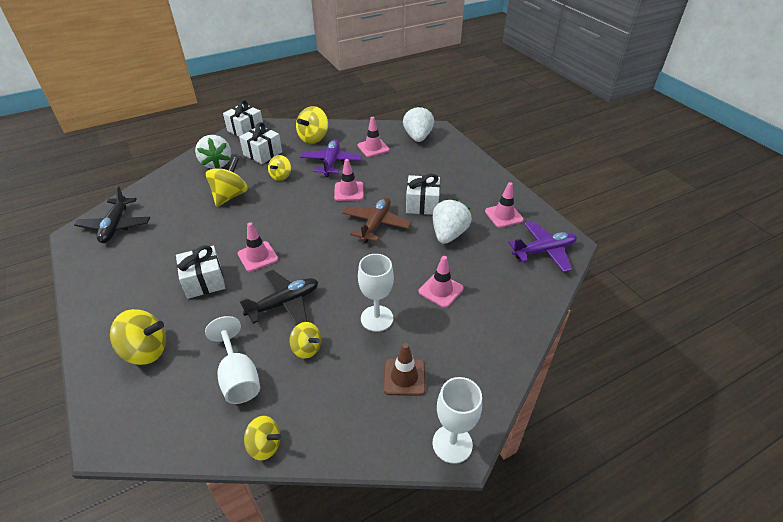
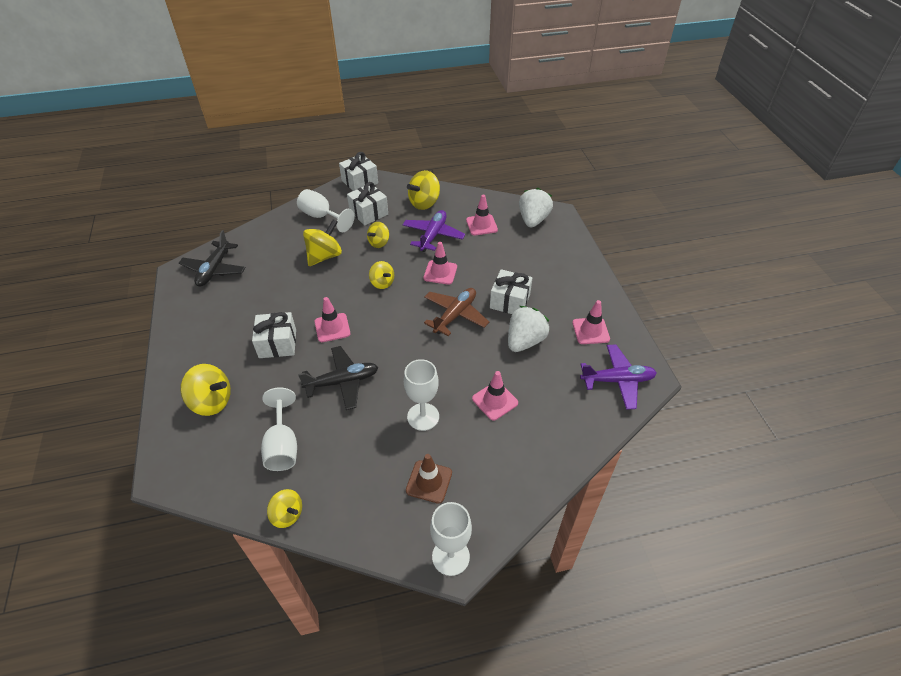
camera: 15 degrees right, 5 degrees up
(216, 163) = (321, 217): white strawberry -> white goblet
(307, 348) = (349, 432): yellow spinning top -> yellow spinning top (382, 283)

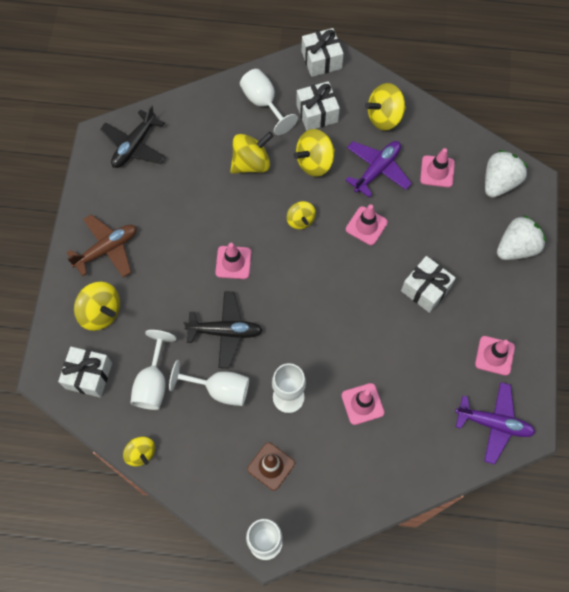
camera: 20 degrees right, 20 degrees up
(277, 343) = (175, 264): white gift -> white gift (88, 376)
(353, 430) = (220, 389): none -> white goblet
(379, 243) = (314, 162): yellow spinning top -> yellow spinning top, size x1.58
(455, 315) = (361, 288): brown plane -> brown plane (107, 249)
(525, 341) = (420, 345): white strawberry -> white strawberry (516, 247)

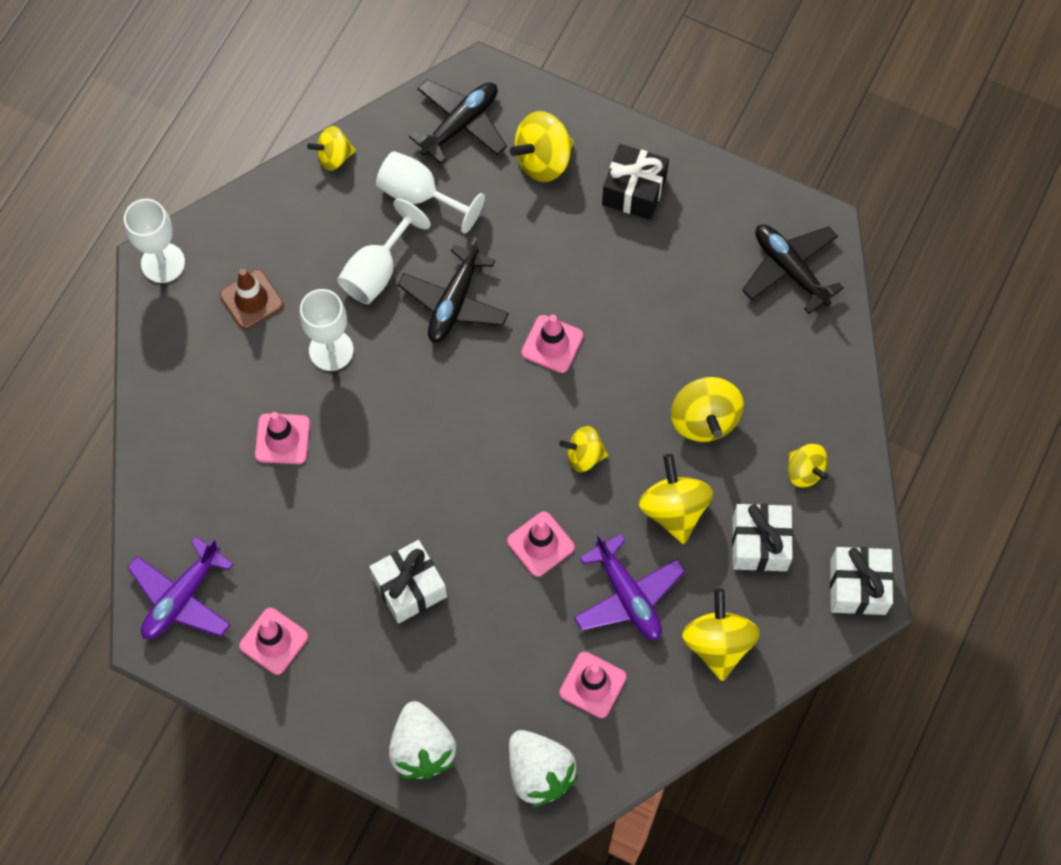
camera: 110 degrees right, 0 degrees up
(88, 376) = (460, 124): white gift -> black plane
(107, 249) = (634, 191): brown plane -> black gift
(263, 103) = (804, 471): white goblet -> yellow spinning top

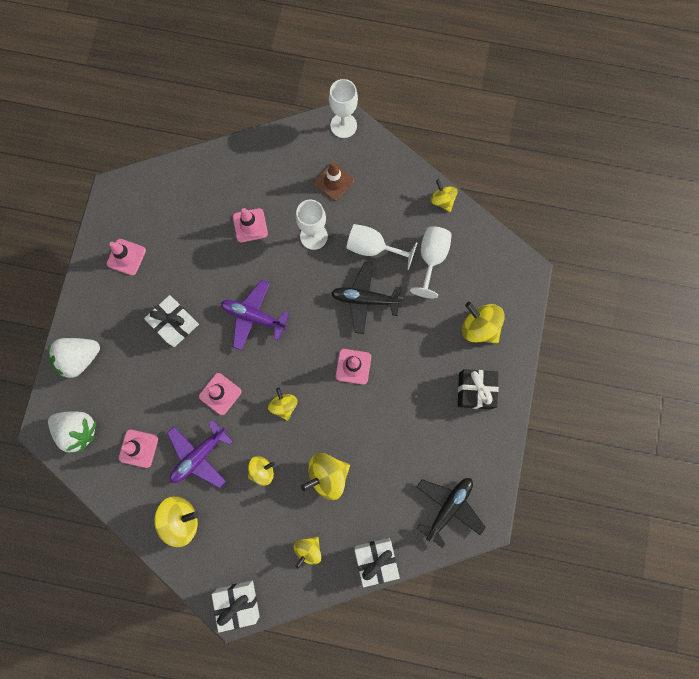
camera: 75 degrees right, 10 degrees up
(182, 597) = (141, 199): purple plane -> purple plane (254, 317)
(460, 124) = (488, 269): black plane -> none
(539, 773) = (78, 430): white strawberry -> white strawberry turned 105 degrees counterclockwise
(674, 509) = (262, 470): yellow spinning top -> yellow spinning top, size x0.63
(759, 544) = (252, 531): white gift -> white gift (375, 559)

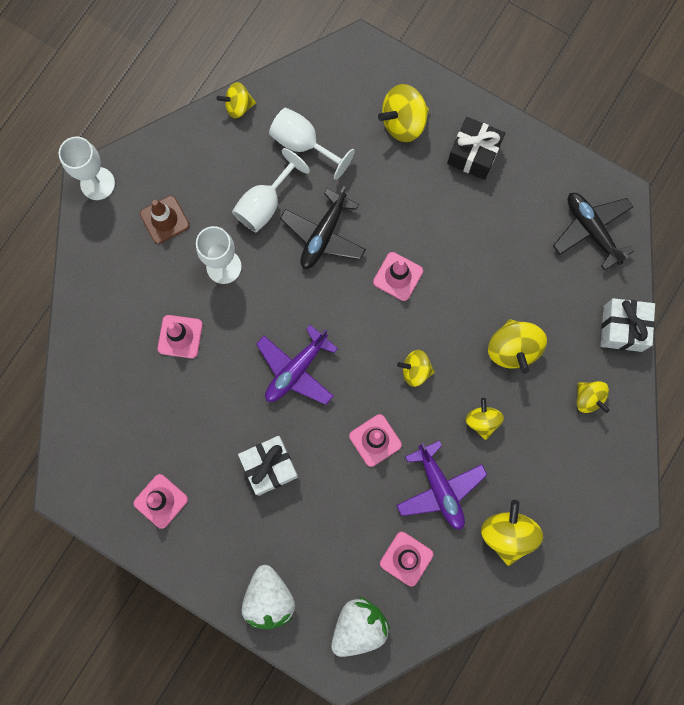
camera: 70 degrees left, 0 degrees up
(238, 602) = (621, 497): white gift -> none

